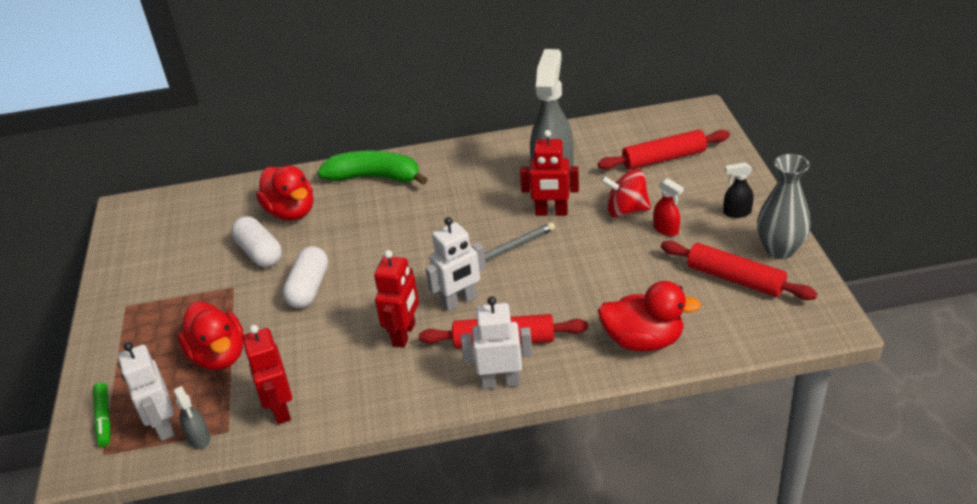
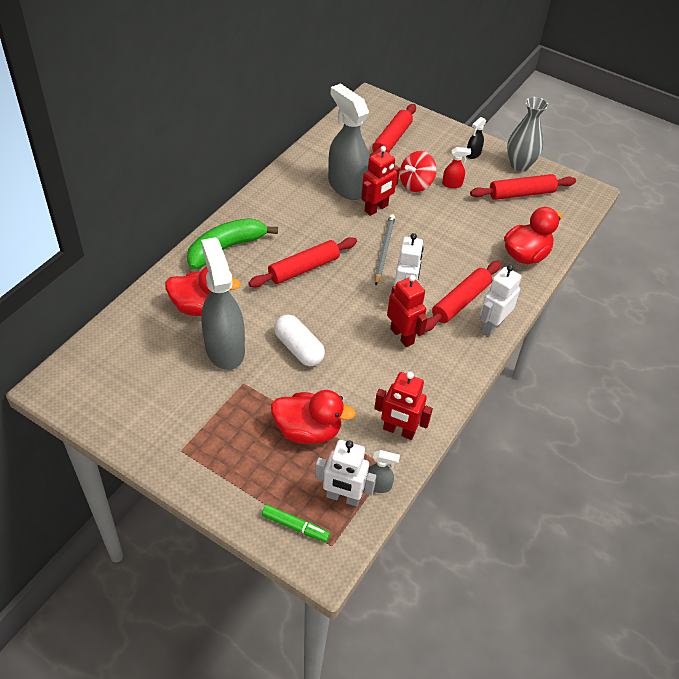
camera: 55 degrees left, 10 degrees up
(259, 253) = (224, 348): white capsule -> grey spray bottle
(409, 228) = (304, 268): none -> red rolling pin

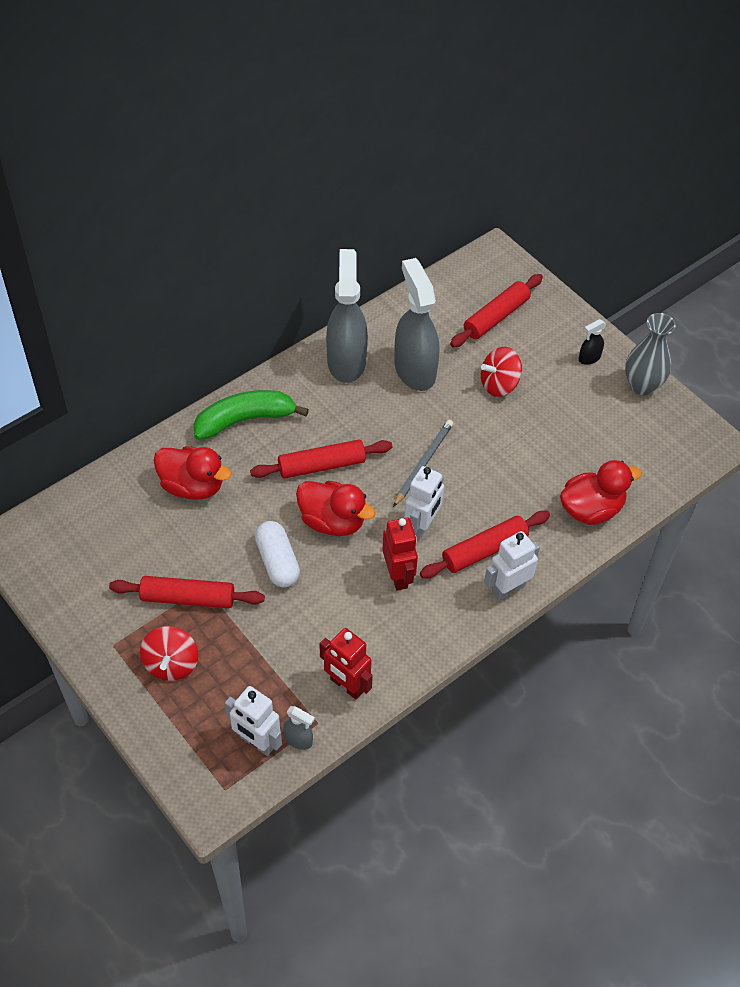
camera: 20 degrees right, 5 degrees up
(224, 348) = (198, 541): grey spray bottle -> grey spray bottle (346, 361)
(240, 452) = (171, 664): none -> red spinning top
(295, 526) = (196, 758): green marker -> none
(308, 430) = (250, 659): red duck -> red duck (332, 521)
(376, 208) = (437, 407): red robot -> none
(452, 184) = (544, 394): red spray bottle -> none
(521, 194) = (625, 426): red rolling pin -> red rolling pin (188, 598)

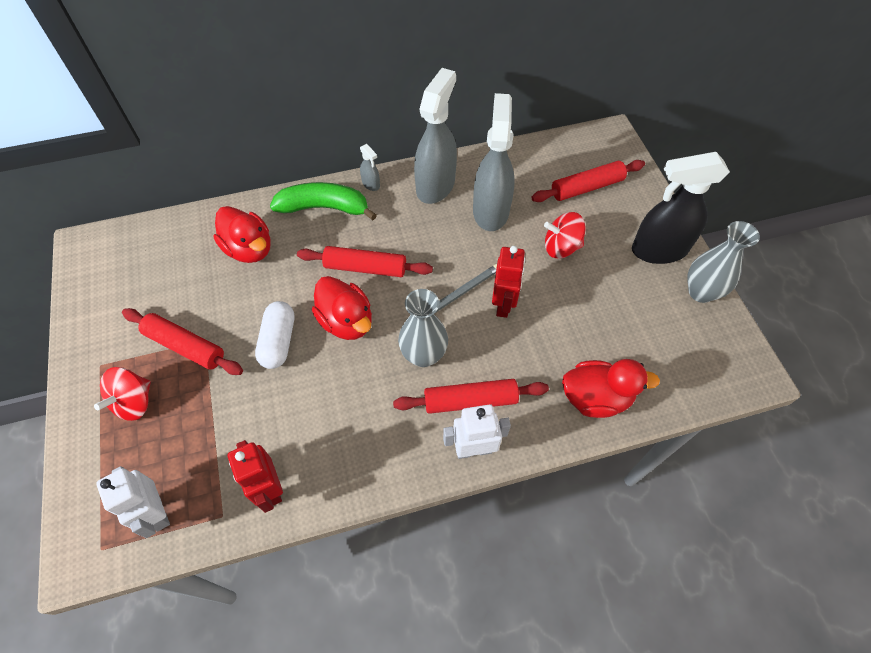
camera: 25 degrees right, 5 degrees up
(298, 740) = (195, 526): grey spray bottle -> grey spray bottle (371, 184)
(398, 575) = (377, 395): red robot -> red robot (503, 304)
(422, 526) = (423, 355): white robot -> grey vase
(589, 358) = (658, 250): black spray bottle -> black spray bottle, size x2.36

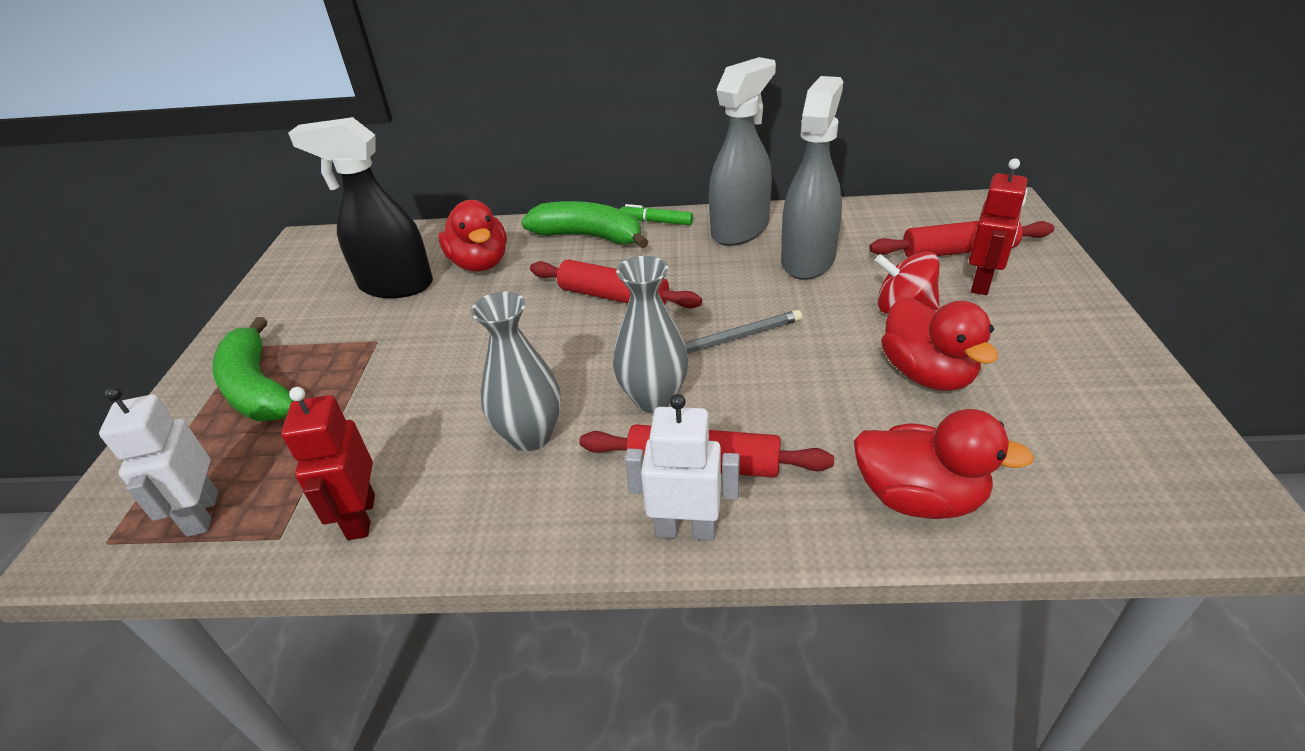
camera: 20 degrees right, 20 degrees down
(134, 402) = (257, 388): red spinning top -> green banana
(185, 346) = (351, 343): red rolling pin -> none
(278, 341) = (465, 354): white capsule -> none
(346, 321) = (563, 346): red duck -> red duck (927, 374)
(371, 184) = (657, 222): grey spray bottle -> green marker
(503, 304) = (795, 358): red robot -> red robot (982, 283)
(658, 250) = (1066, 328): black spray bottle -> black spray bottle (395, 285)
(701, 292) = (1138, 387): grey vase -> grey vase (530, 436)

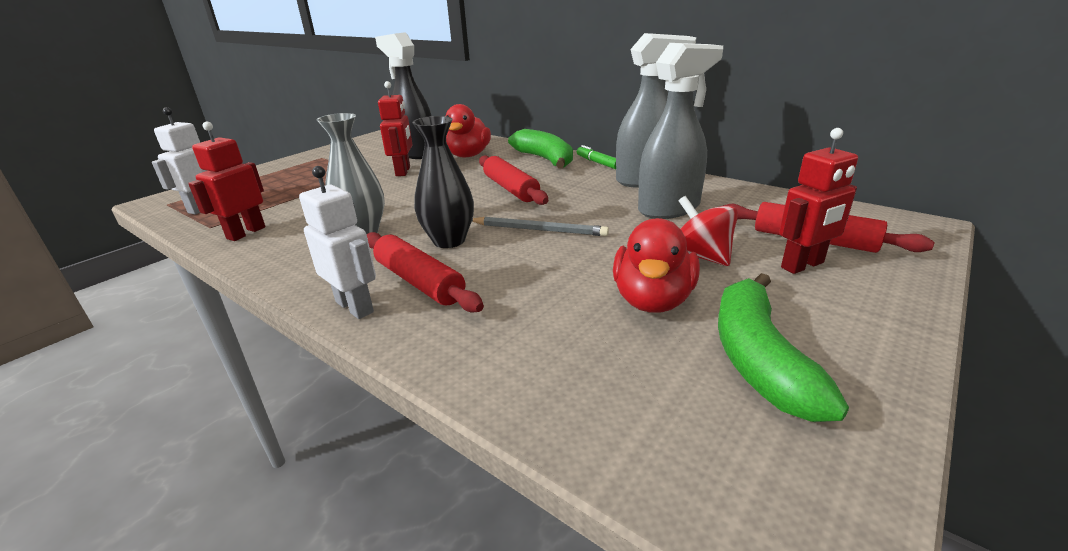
camera: 35 degrees right, 10 degrees down
(257, 388) = (298, 173): green banana -> green banana (758, 358)
(428, 322) = (403, 171): none -> red robot
(653, 398) = (449, 240): grey vase -> black vase
(919, 498) = (517, 365): red duck -> none

